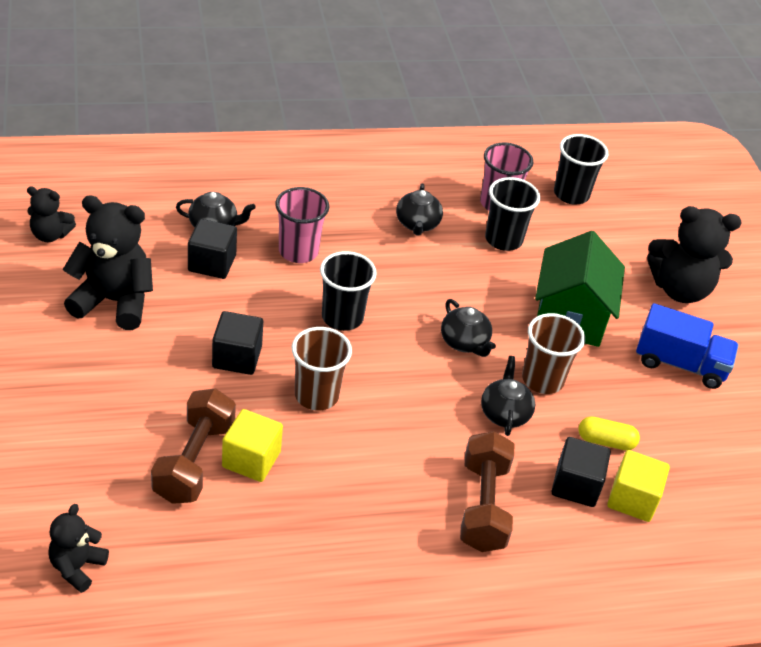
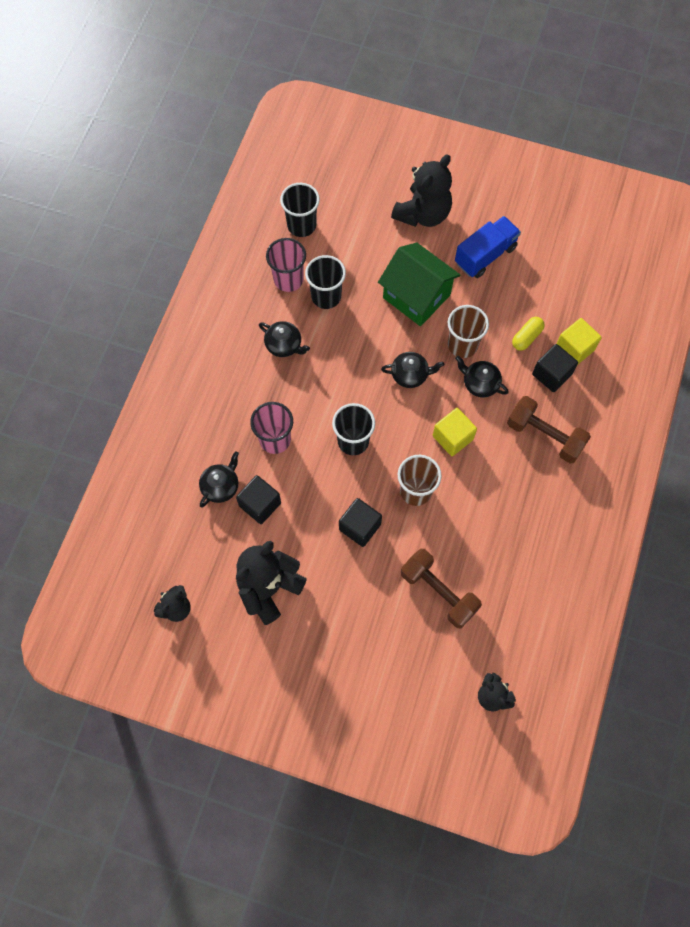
camera: 55 degrees left, 25 degrees up
(251, 459) = (452, 556): yellow cube -> yellow cube (452, 437)

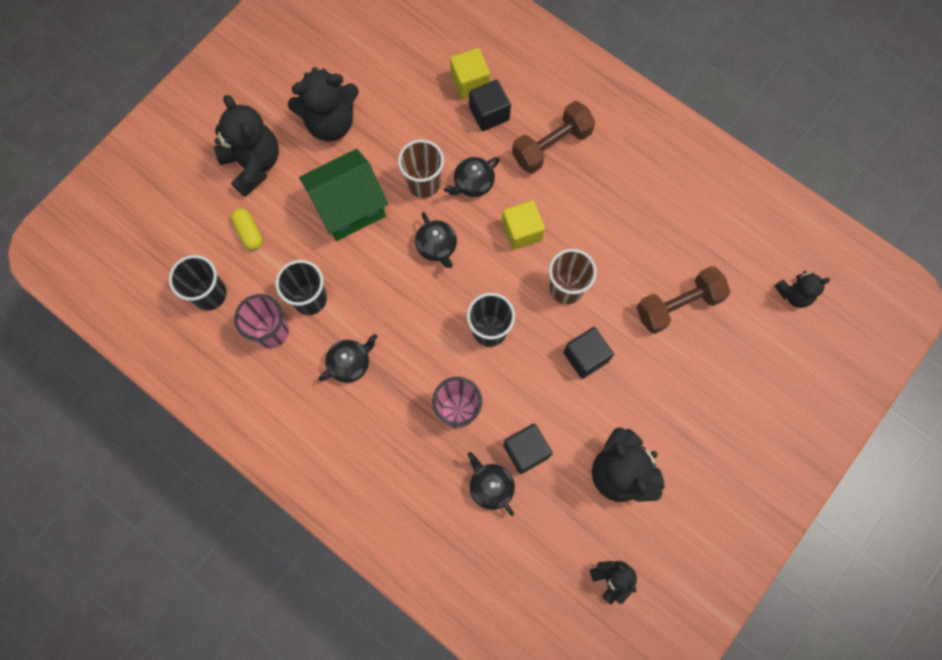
camera: 70 degrees left, 5 degrees up
(410, 375) = (437, 246): black teapot -> black teapot turned 135 degrees clockwise
(485, 255) = (330, 122): blue truck -> black teddy bear
(526, 337) = (439, 120): yellow capsule -> yellow capsule (249, 232)

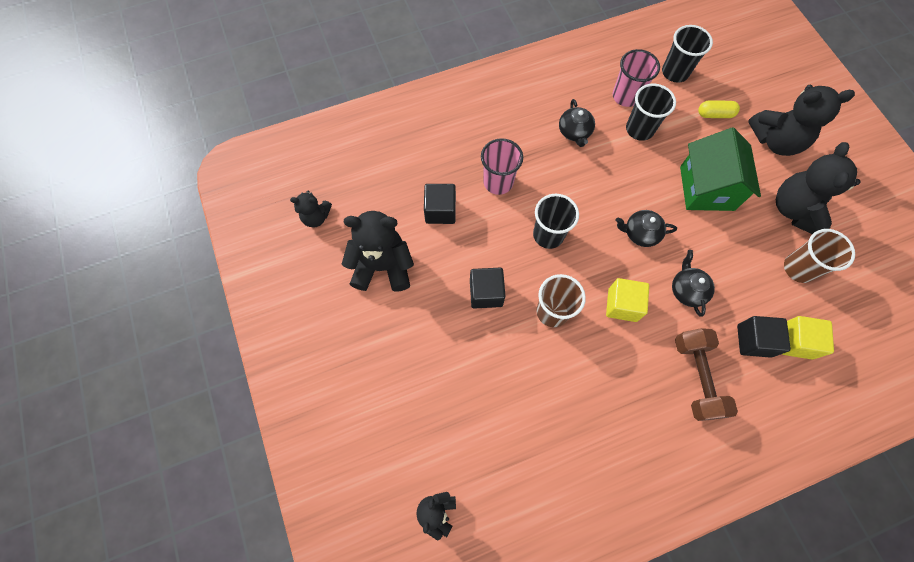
camera: 120 degrees right, 5 degrees down
(423, 183) = (704, 252): brown cup -> brown cup (798, 268)
(491, 486) = (430, 175): black teapot -> none
(678, 305) = (486, 396): brown dumbbell -> none

